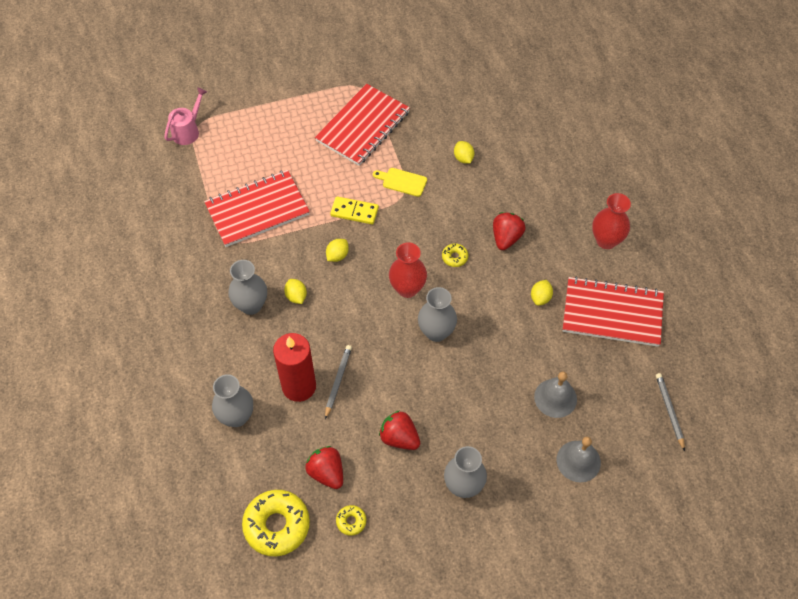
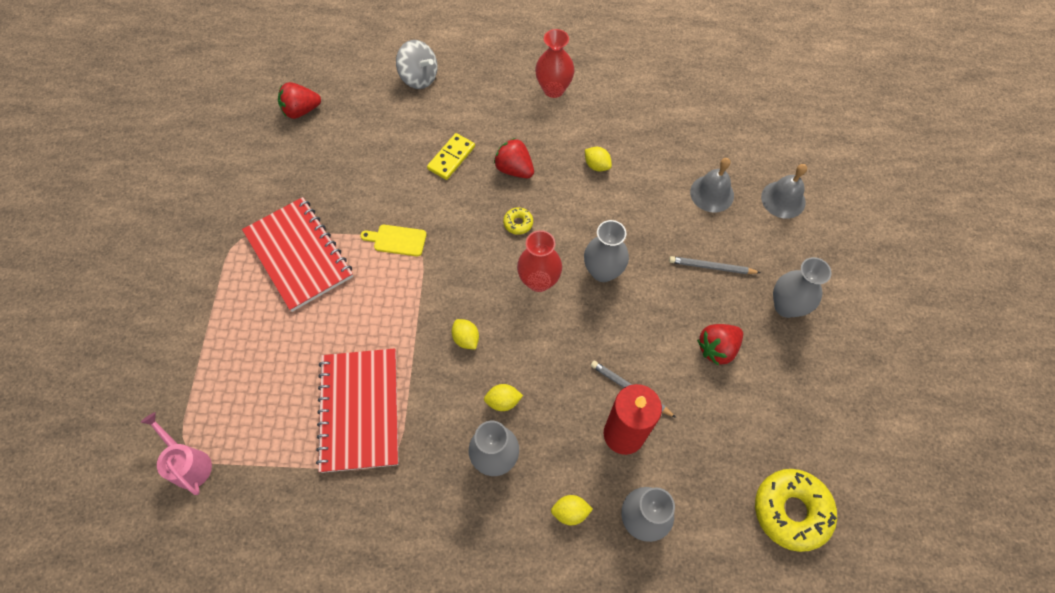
camera: 70 degrees left, 5 degrees up
(326, 473) = (739, 436): red strawberry -> red strawberry (301, 110)
(351, 521) = (802, 428): yellow donut -> none
(354, 212) = (414, 302): yellow domino -> yellow domino (451, 158)
(402, 181) = (397, 240): yellow cutting board -> yellow cutting board turned 60 degrees clockwise
(463, 158) = (396, 172): yellow lemon -> yellow lemon (570, 512)
(564, 140) = (419, 78): none -> grey spinning top
(612, 313) = (635, 115): red notebook -> none
(669, 411) = (751, 111): grey pencil -> grey pencil (711, 267)

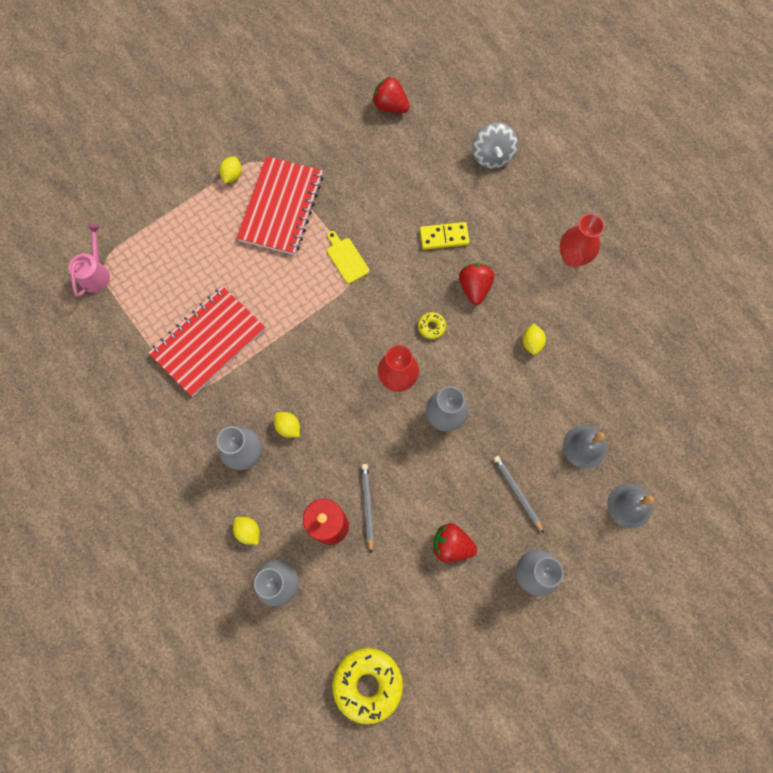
camera: 50 degrees right, 10 degrees up
(466, 339) = (312, 366): yellow lemon -> yellow lemon (232, 175)

